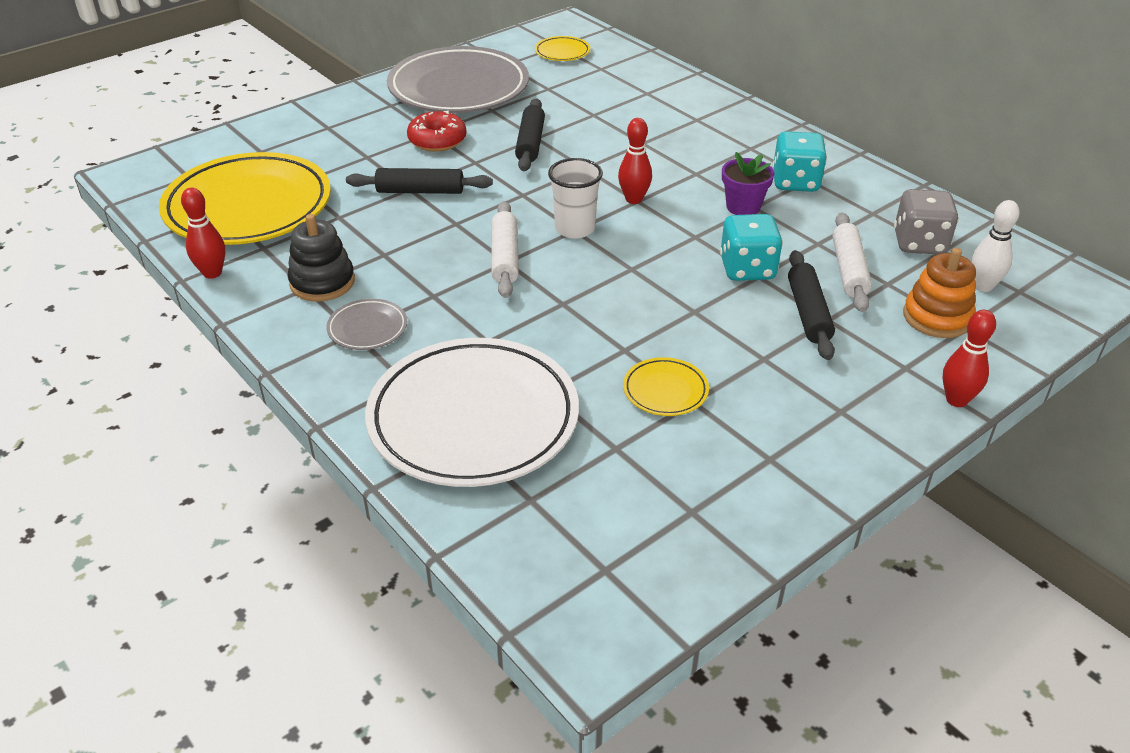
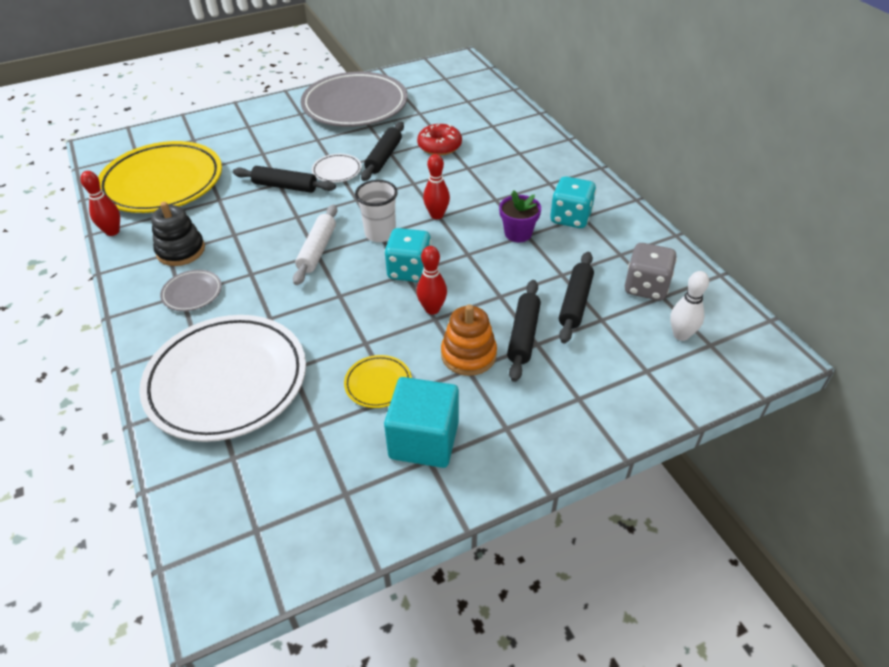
camera: 15 degrees right, 5 degrees up
(437, 140) = (318, 146): red donut -> red donut (439, 146)
(478, 165) = (337, 171): none -> white plate
(562, 52) = (445, 84): yellow plate -> none
(747, 269) = (494, 288): turquoise dice -> turquoise dice (409, 271)
(753, 440) = (424, 440): none -> turquoise cube
(849, 270) = (575, 302): white rolling pin -> black rolling pin
(937, 317) = (627, 357): orange stacking toy -> orange stacking toy (468, 355)
(956, 400) = (606, 436): red bowling pin -> red bowling pin (432, 309)

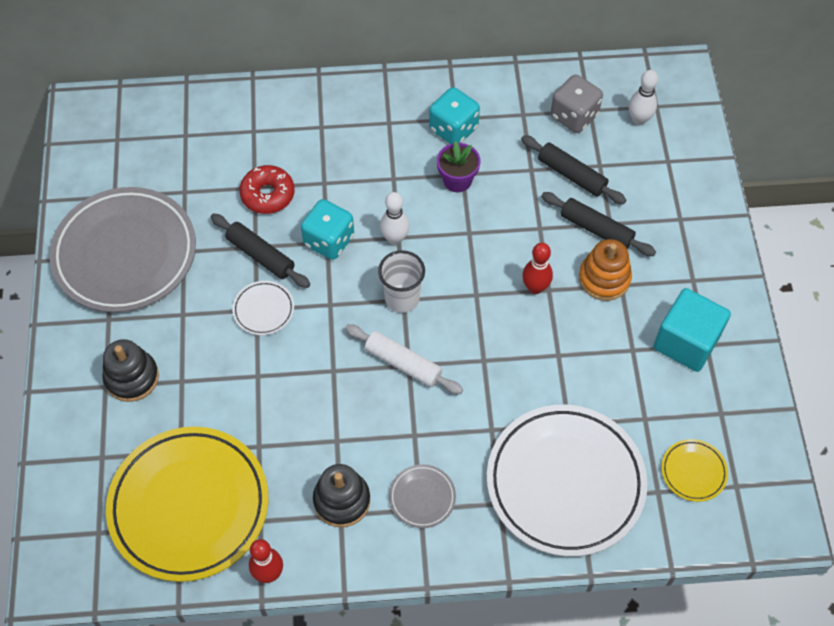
camera: 70 degrees left, 15 degrees up
(258, 134) = (132, 377): none -> black stacking toy
(285, 186) = (268, 370): black rolling pin -> none
(378, 384) = (613, 358): yellow plate -> yellow plate (693, 471)
(409, 271) = (472, 290): turquoise dice -> turquoise dice (329, 241)
(437, 215) = (395, 238): red bowling pin -> white bowling pin

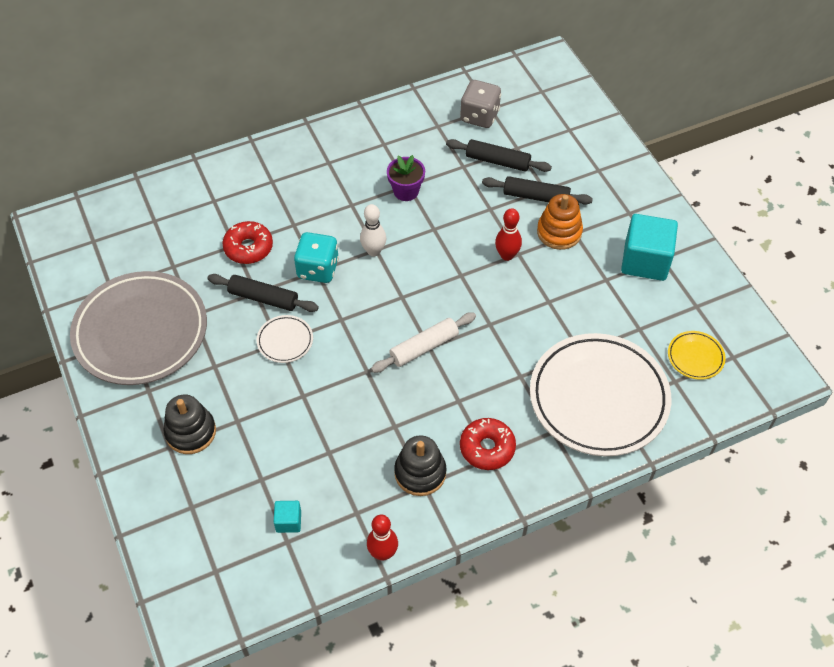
camera: 20 degrees left, 5 degrees down
(189, 506) = (288, 521): yellow plate -> turquoise cube
(402, 298) = (400, 296): white cup -> none
(403, 363) = (424, 347): white rolling pin -> white rolling pin turned 45 degrees counterclockwise
(422, 497) = (487, 448): grey plate -> red donut
(453, 129) = (385, 152): turquoise dice -> none
(639, 120) = (532, 105): white bowling pin -> none

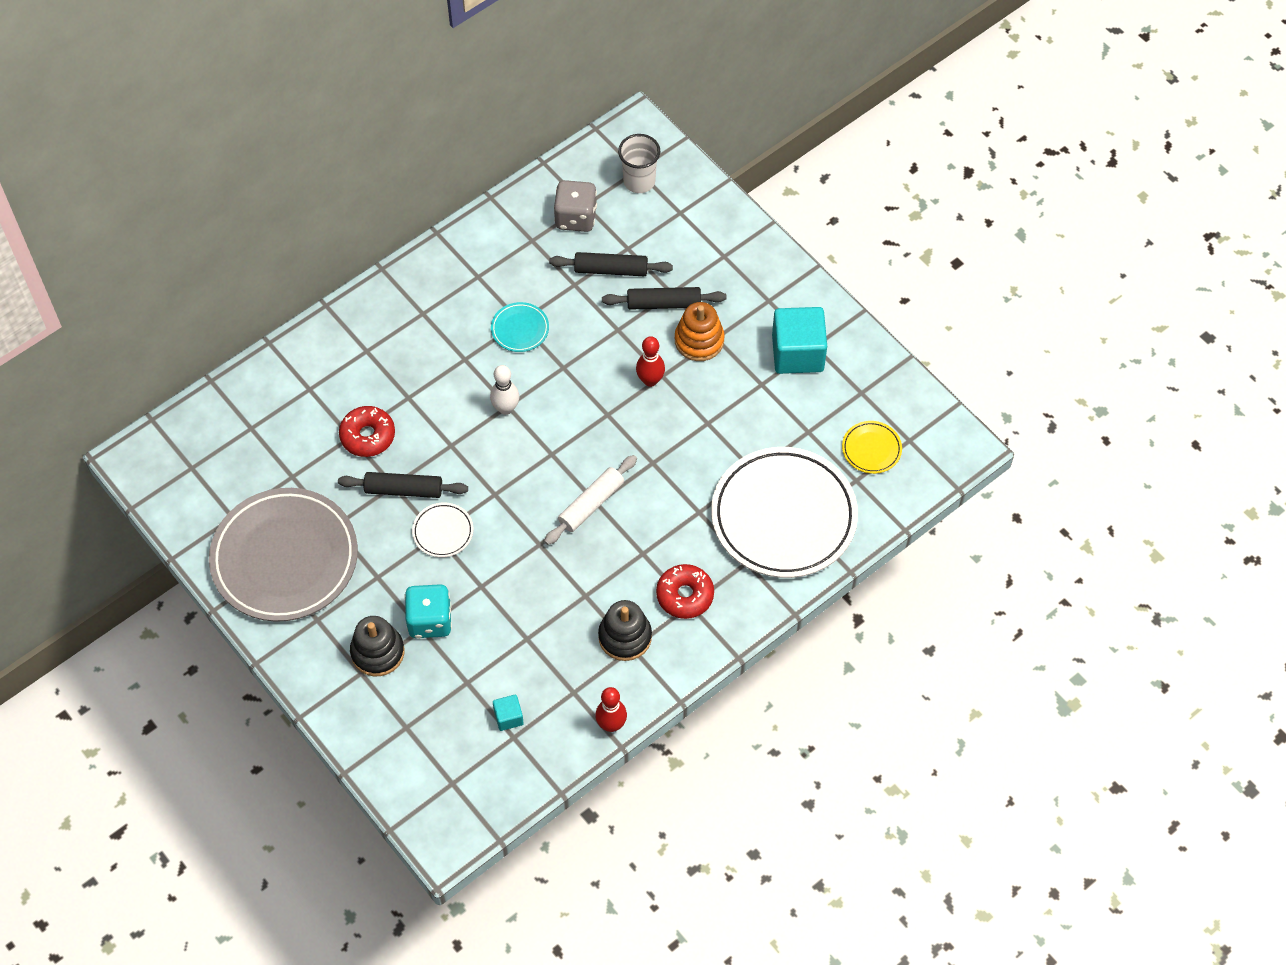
camera: 15 degrees left, 5 degrees up
(318, 269) = (452, 443): turquoise dice -> turquoise dice (430, 620)
(406, 191) = (520, 329): purple flower pot -> turquoise plate
(541, 100) = (639, 181): none -> white cup

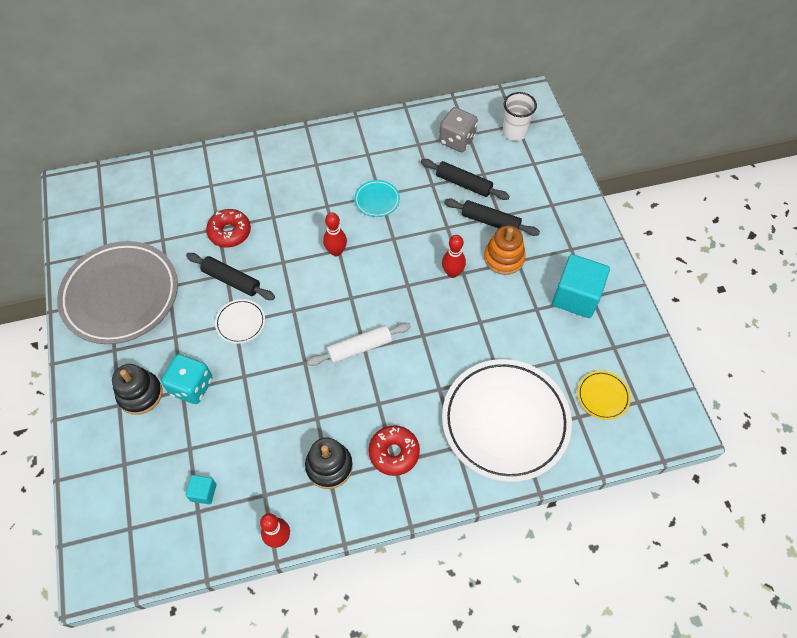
camera: 25 degrees right, 0 degrees up
(506, 408) = (336, 251): white bowling pin -> red bowling pin

